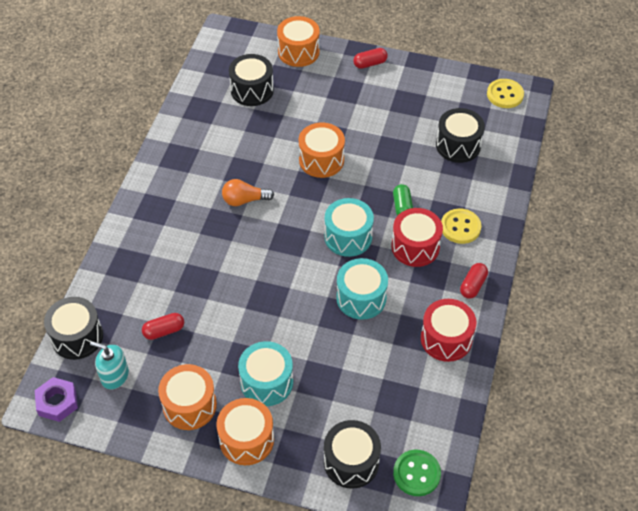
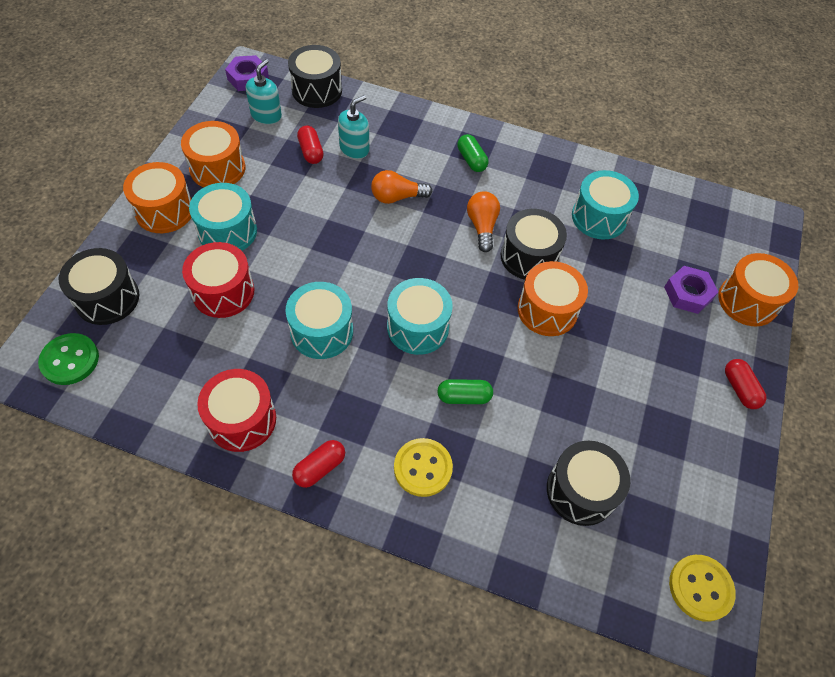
camera: 90 degrees right, 5 degrees up
(158, 297) = (354, 148): none -> turquoise soap dispenser
(169, 209) = (471, 160): none -> green capsule
(216, 259) = (397, 197): none -> orange light bulb
(228, 127) = (599, 217): none -> turquoise drum
(252, 90) = (666, 244): black drum -> black drum (529, 256)
(296, 82) = (688, 293): none -> purple nut
(415, 247) = (394, 404): red drum -> red drum (223, 292)
(473, 285) = (320, 468): red capsule -> red capsule turned 75 degrees counterclockwise

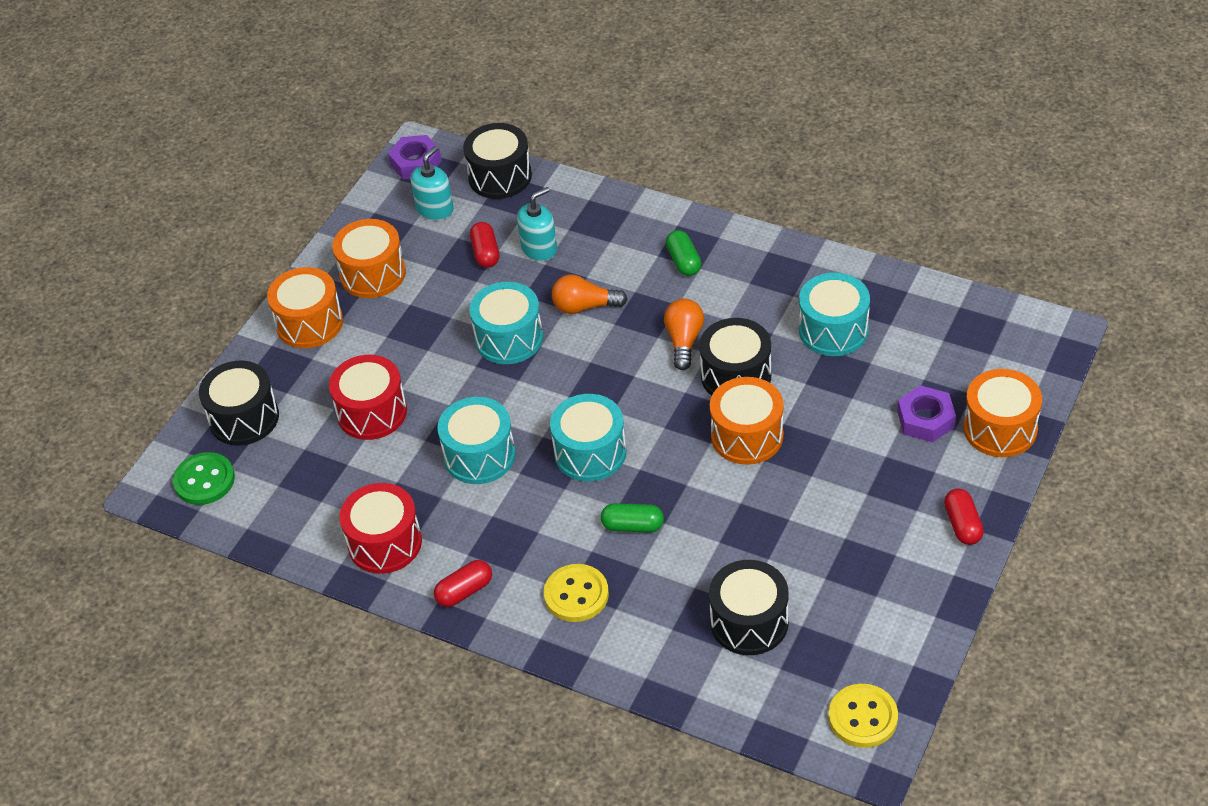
camera: 15 degrees right, 10 degrees down
(227, 231) = (380, 346): turquoise drum -> turquoise drum (509, 338)

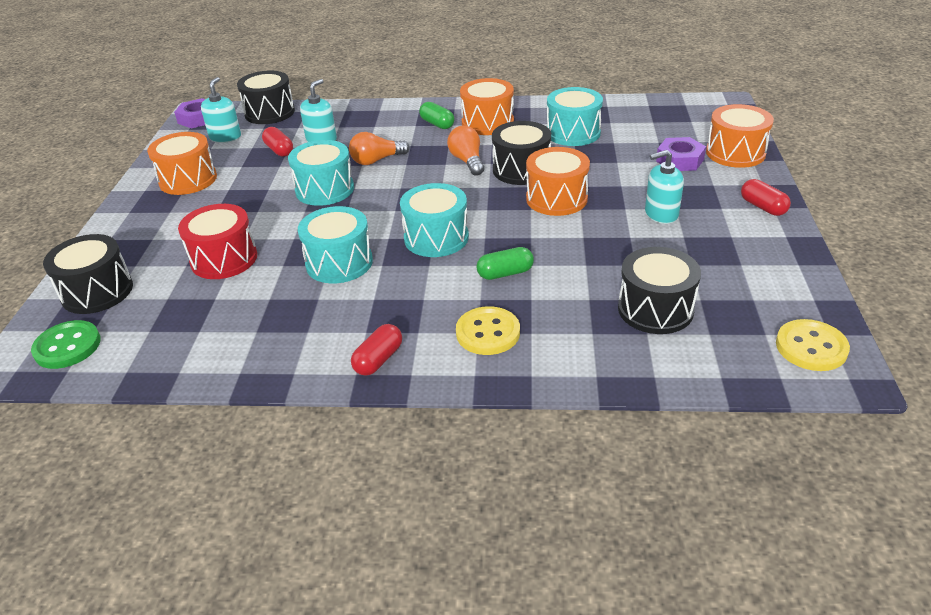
camera: 25 degrees left, 10 degrees down
(309, 323) = (141, 218): orange drum -> orange drum (487, 122)
(385, 543) = (278, 345): red drum -> none
(844, 497) = (661, 214): none -> turquoise soap dispenser

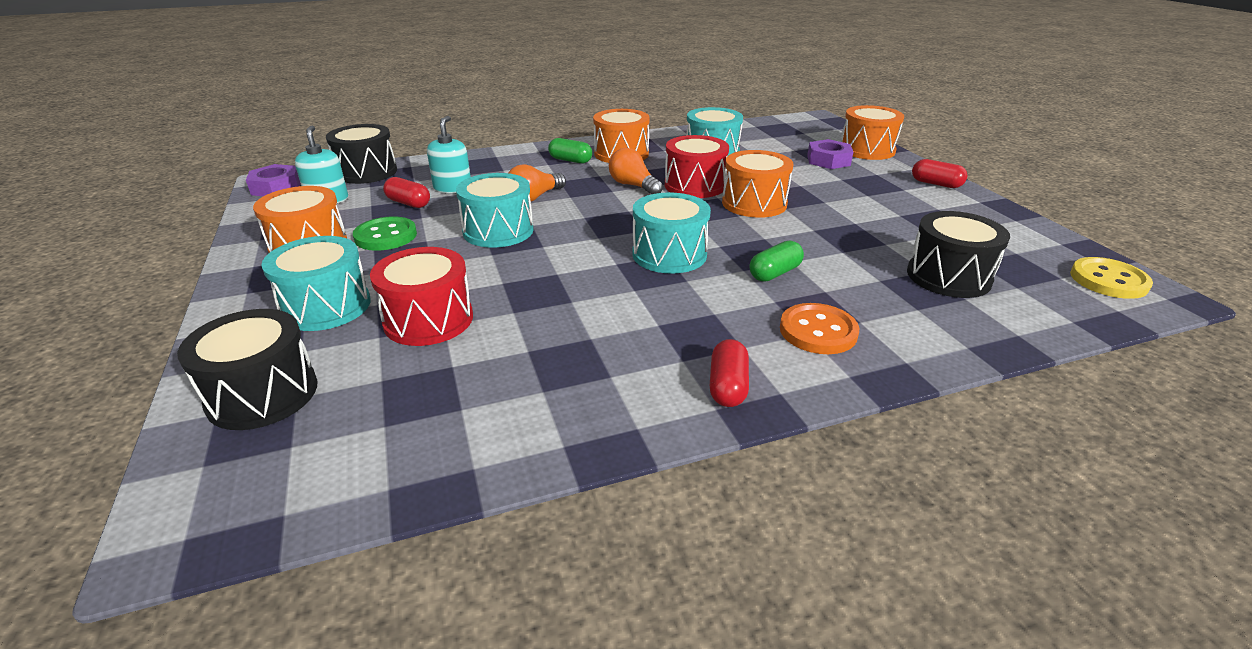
camera: 25 degrees left, 5 degrees down
(67, 346) = (261, 478): green button -> green button (386, 236)
(339, 263) = (582, 296): turquoise drum -> turquoise drum (326, 306)
(488, 333) = (818, 331): yellow button -> orange button
(521, 170) = (694, 185): black drum -> red drum
(661, 214) = (861, 201): turquoise soap dispenser -> none

